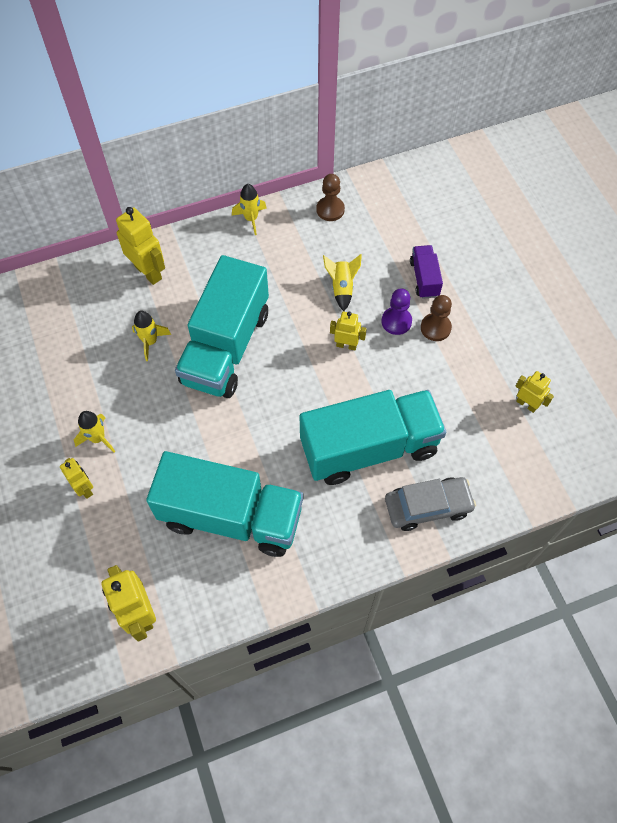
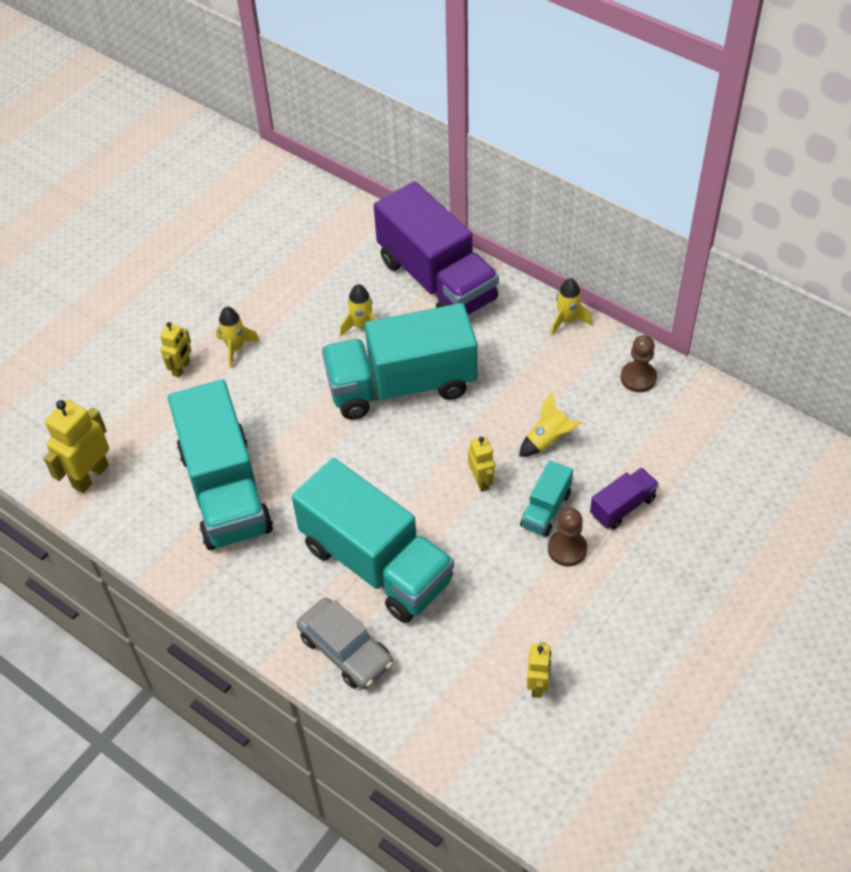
camera: 60 degrees right, 10 degrees down
(148, 272) = (436, 280): yellow robot -> purple truck
(396, 321) = (545, 509): purple pawn -> turquoise truck

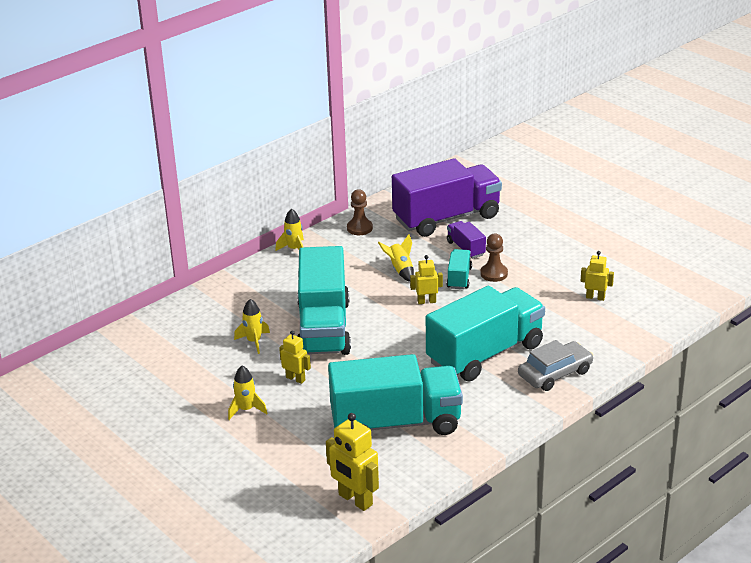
camera: 80 degrees left, 20 degrees down
(181, 368) = (255, 442): yellow robot -> yellow robot (295, 379)
(436, 280) = (223, 301): purple truck -> purple truck (446, 218)
(545, 509) = (459, 278): turquoise truck -> turquoise truck turned 120 degrees counterclockwise

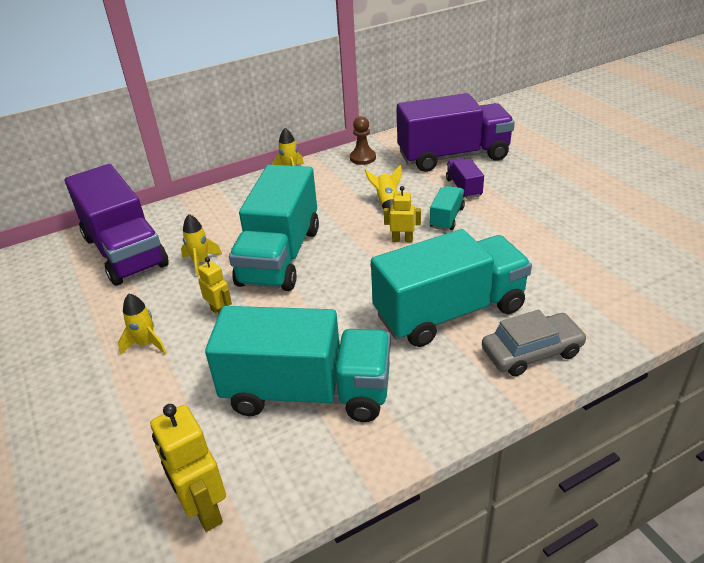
camera: 15 degrees right, 5 degrees up
(175, 341) = (125, 251): none -> purple truck
(494, 274) = (486, 217): brown pawn -> none
(595, 297) = (600, 258): yellow robot -> none

